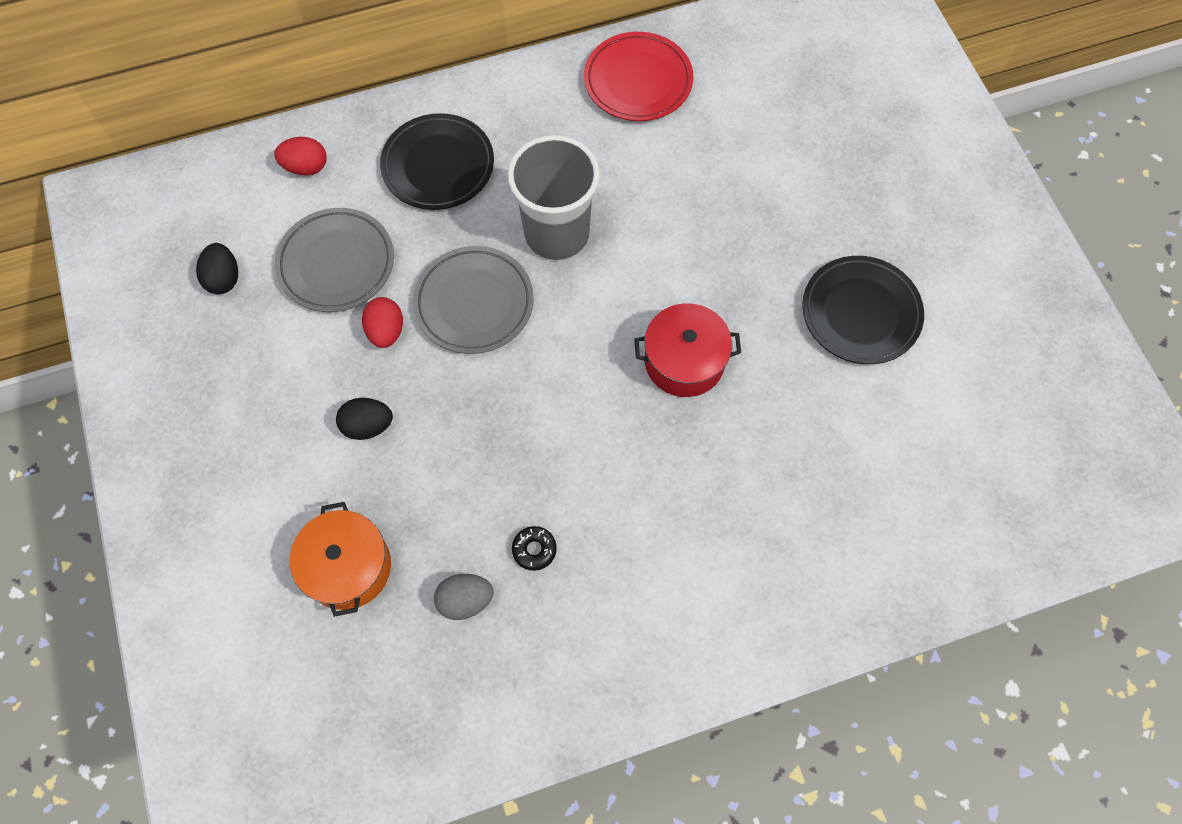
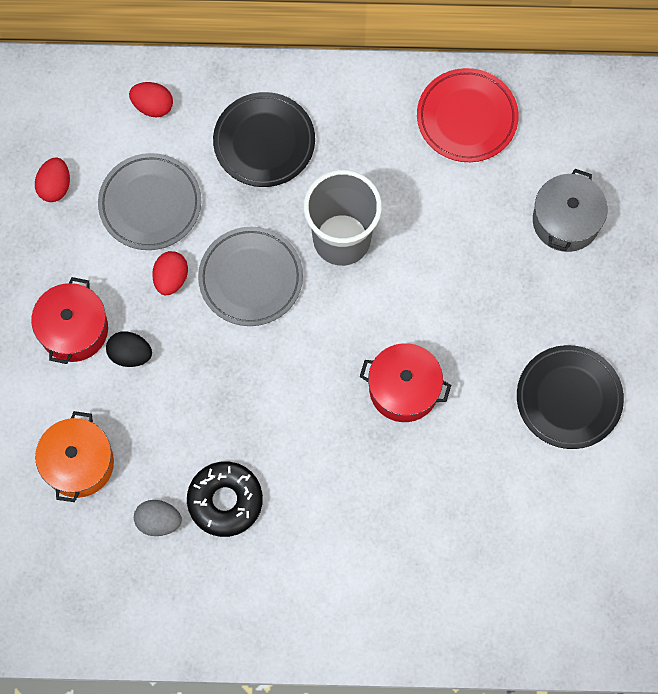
camera: 20 degrees right, 5 degrees up
(224, 278) = (55, 186): black egg -> red egg
(294, 420) = (74, 329): none -> red pot
(534, 549) = (225, 501): black donut -> black donut, size x2.06
(778, 144) = (565, 221): none -> grey pot

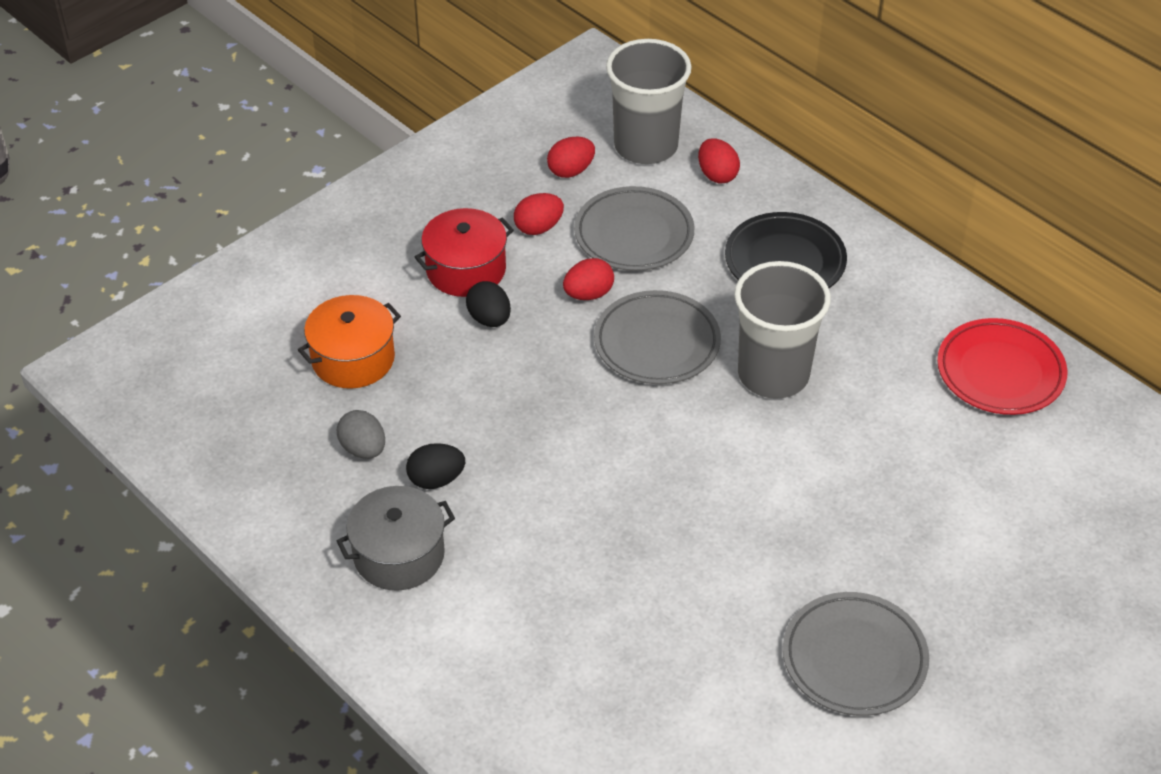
camera: 45 degrees right, 25 degrees down
(82, 121) = (646, 146): none -> grey cup
(84, 253) = (538, 228): none -> red egg
(225, 501) = (436, 479): black donut -> black egg
(404, 389) = (698, 524): red pot -> none
(565, 221) = (1014, 517): grey pot -> grey pot (399, 554)
(569, 398) = (854, 658): black plate -> grey plate

